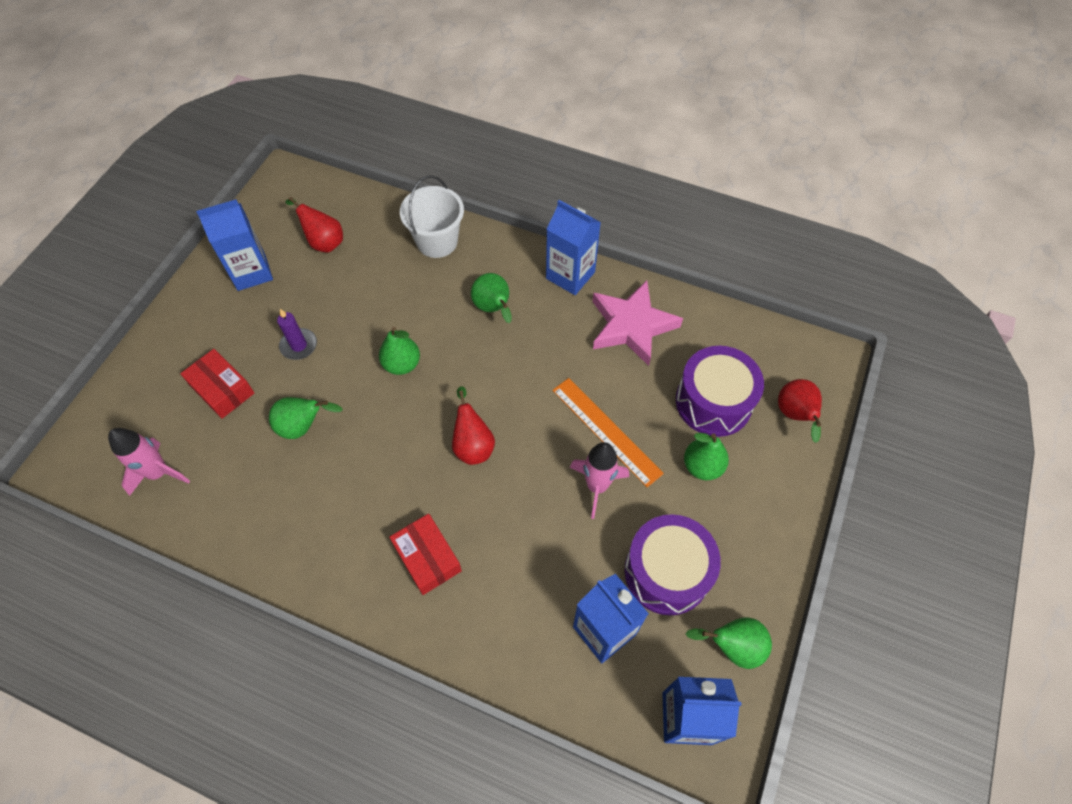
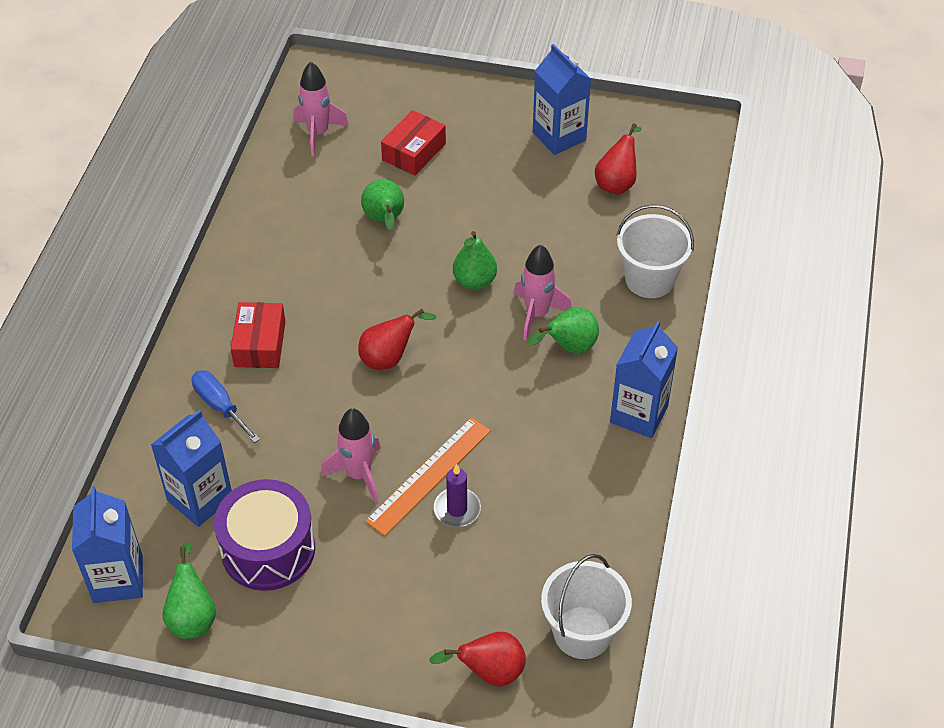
camera: 80 degrees right, 10 degrees down
(299, 345) = (478, 195): purple candle -> purple candle (457, 509)
(427, 558) = (260, 344): red box -> red box turned 45 degrees counterclockwise
(452, 324) = (537, 314): none -> pink rocket
(496, 603) = (220, 406): none -> blue screwdriver
(631, 326) = (580, 485): pink star -> none
(702, 466) = (400, 574): green pear -> none
(713, 402) = (490, 580): purple drum -> none
(763, 348) = (582, 632): none -> white bucket

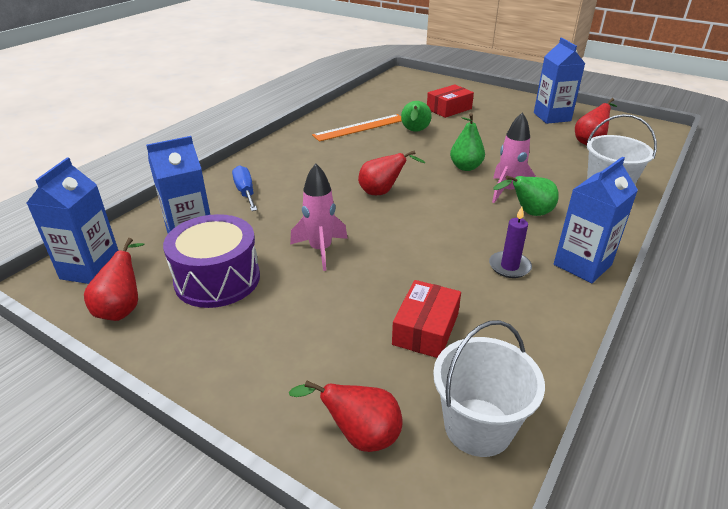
camera: 20 degrees right, 15 degrees down
(192, 616) = (122, 308): green pear -> red pear
(260, 344) = (295, 169): red box -> red box (425, 329)
(318, 133) = (392, 94): pink rocket -> none
(429, 475) = (378, 263): orange ruler -> orange ruler (360, 127)
(457, 509) = (391, 291): purple candle -> purple candle (509, 266)

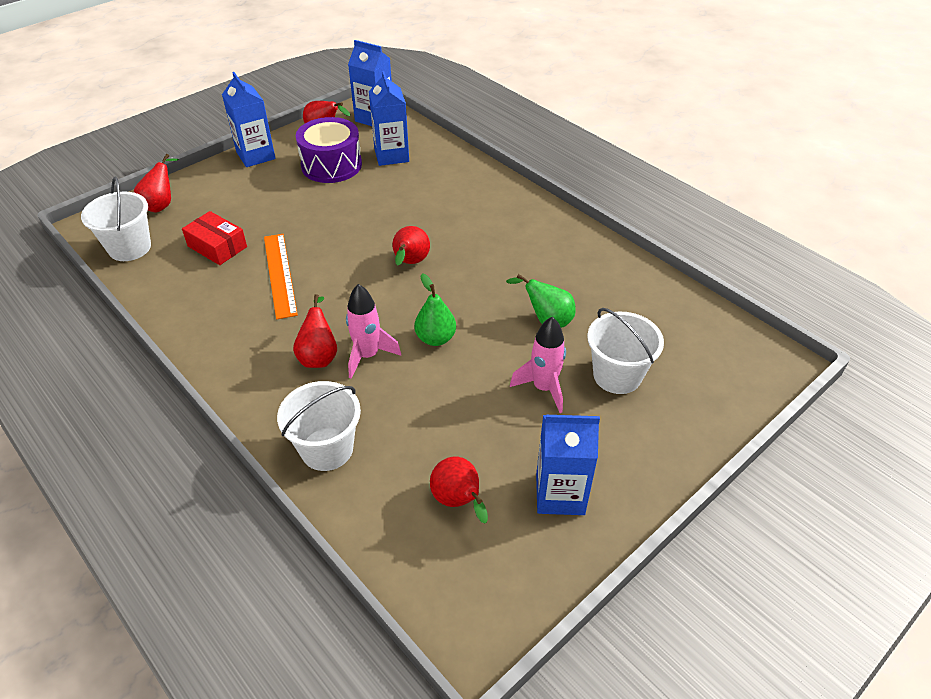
camera: 105 degrees right, 10 degrees up
(245, 192) = (449, 183): blue screwdriver -> none
(320, 250) = (338, 213): pink rocket -> pink rocket (543, 388)
(360, 127) = (572, 275): orange ruler -> orange ruler (279, 274)
(449, 109) = (617, 375): red box -> white bucket
(509, 266) = (250, 311): purple candle -> none
(528, 213) = (319, 356): green pear -> red pear
(582, 265) = (222, 360): blue carton -> blue carton (256, 155)

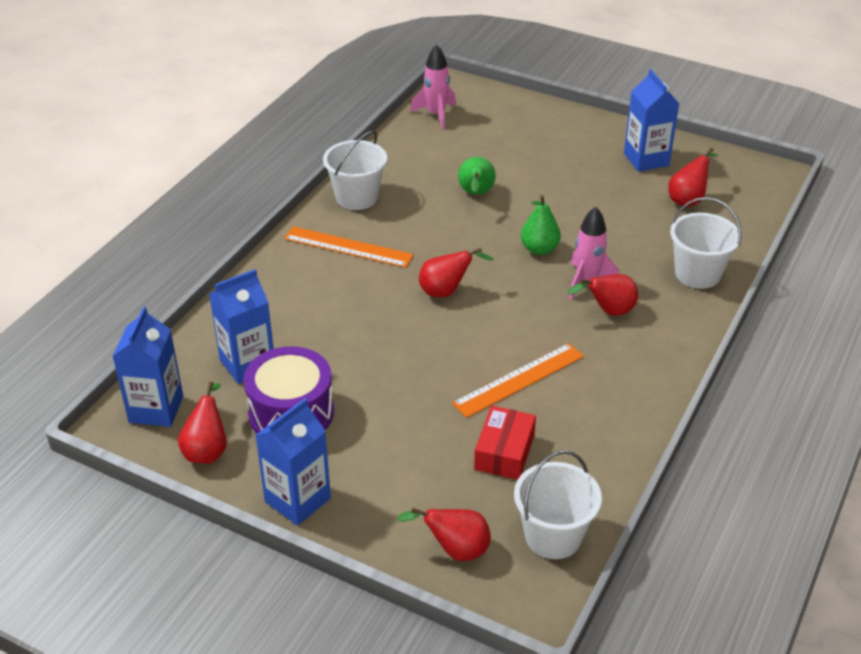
camera: 110 degrees left, 5 degrees down
(501, 223) = (348, 247): none -> orange ruler
(543, 388) = (555, 182): pink rocket -> pink rocket (436, 115)
(617, 375) = (517, 151): white bucket -> white bucket (357, 197)

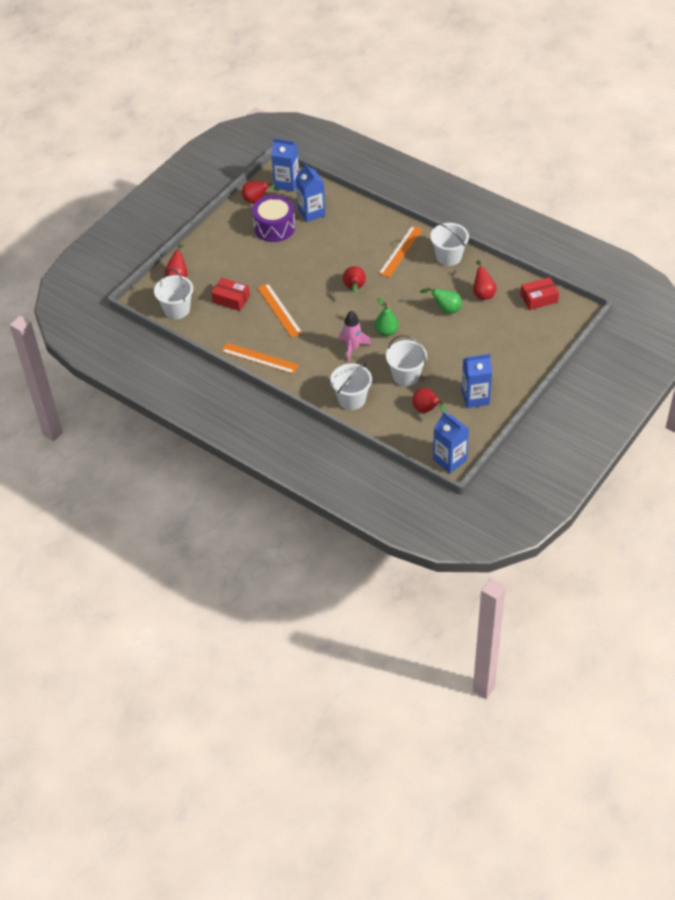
camera: 100 degrees right, 10 degrees up
(298, 500) = (219, 229): blue carton -> blue carton (450, 460)
(436, 115) = (539, 298): pink rocket -> red box
(608, 311) = (325, 353): red pear -> red pear (483, 293)
(627, 223) = (406, 375): none -> white bucket
(646, 391) = (260, 358): none -> orange ruler

